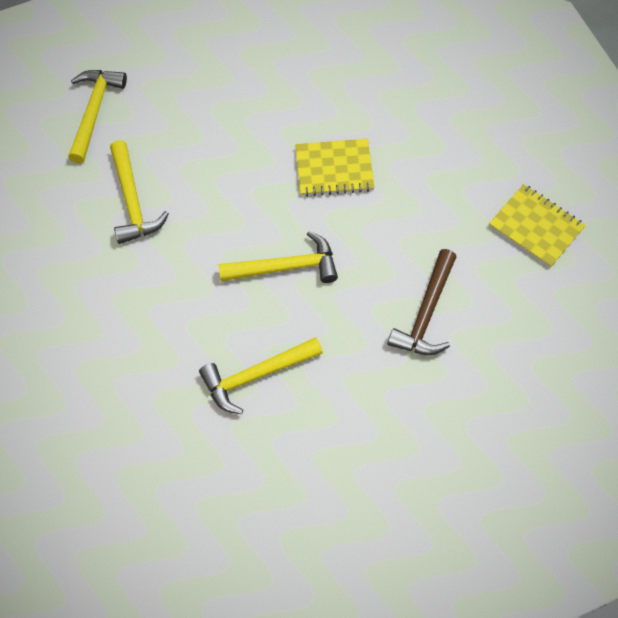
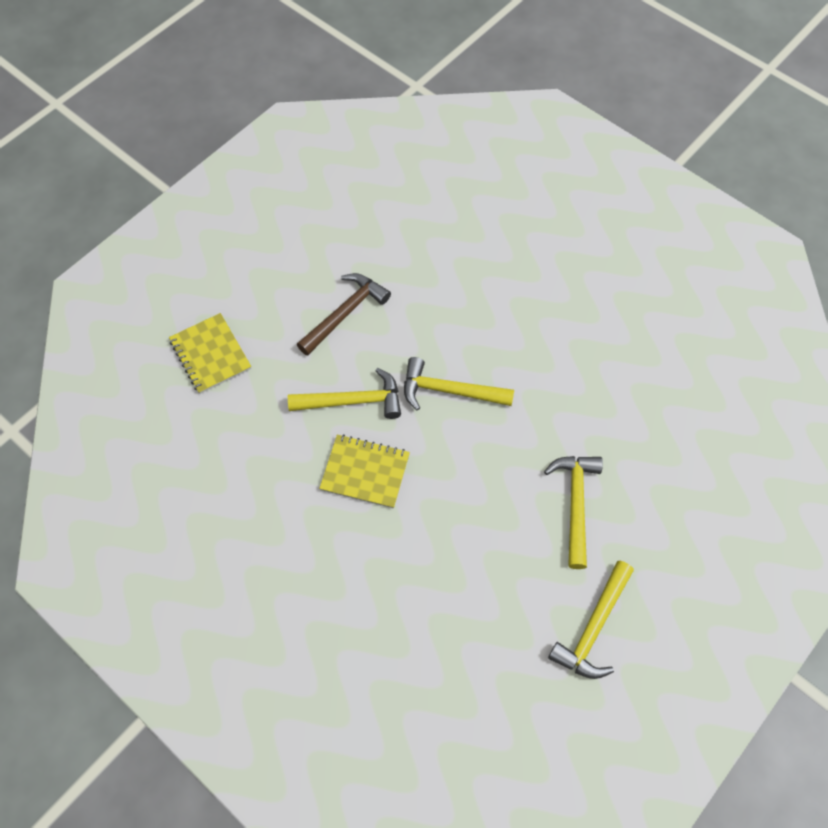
camera: 160 degrees left, 0 degrees up
(256, 376) = (507, 309): yellow hammer -> yellow hammer (353, 401)

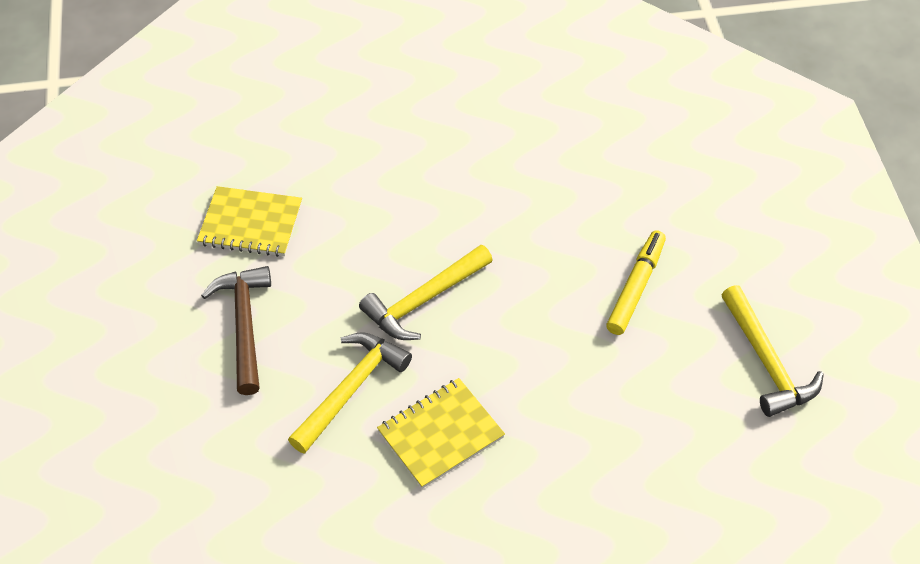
camera: 50 degrees left, 10 degrees down
(210, 355) = (156, 484): yellow notebook -> yellow notebook (251, 224)
(575, 504) = (635, 287): yellow hammer -> yellow marker

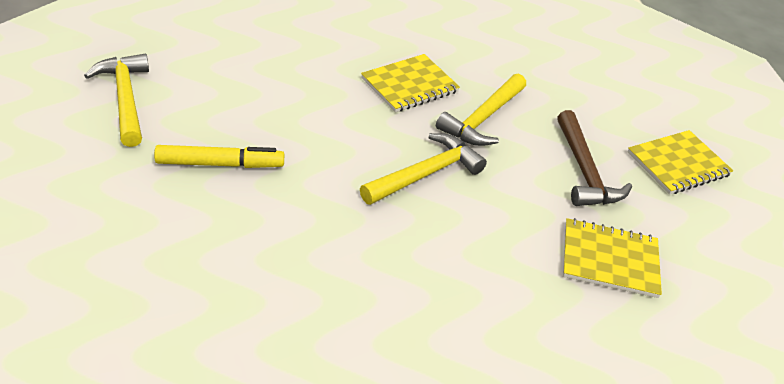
camera: 175 degrees right, 10 degrees down
(125, 349) = (678, 164): none -> yellow notebook
(635, 287) = (220, 164): yellow marker -> yellow marker turned 120 degrees counterclockwise

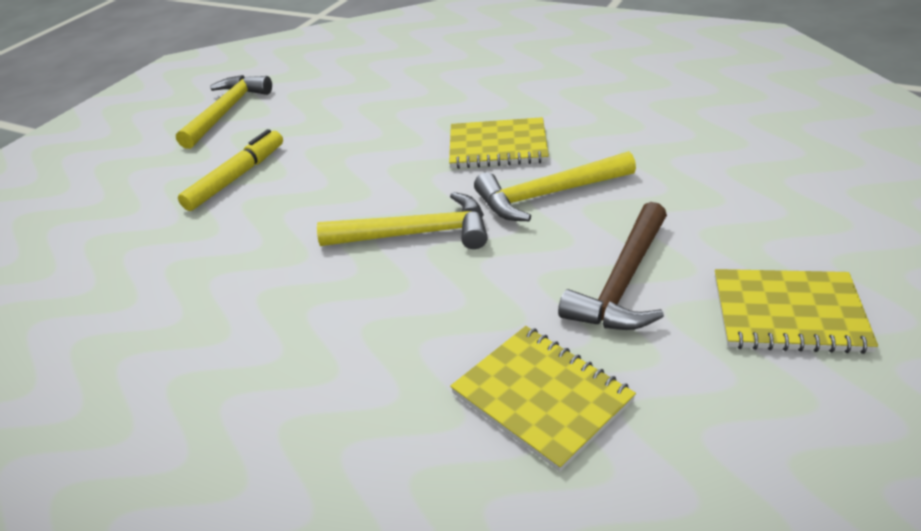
camera: 45 degrees right, 5 degrees down
(220, 164) = (236, 177): yellow marker -> yellow marker turned 90 degrees counterclockwise

